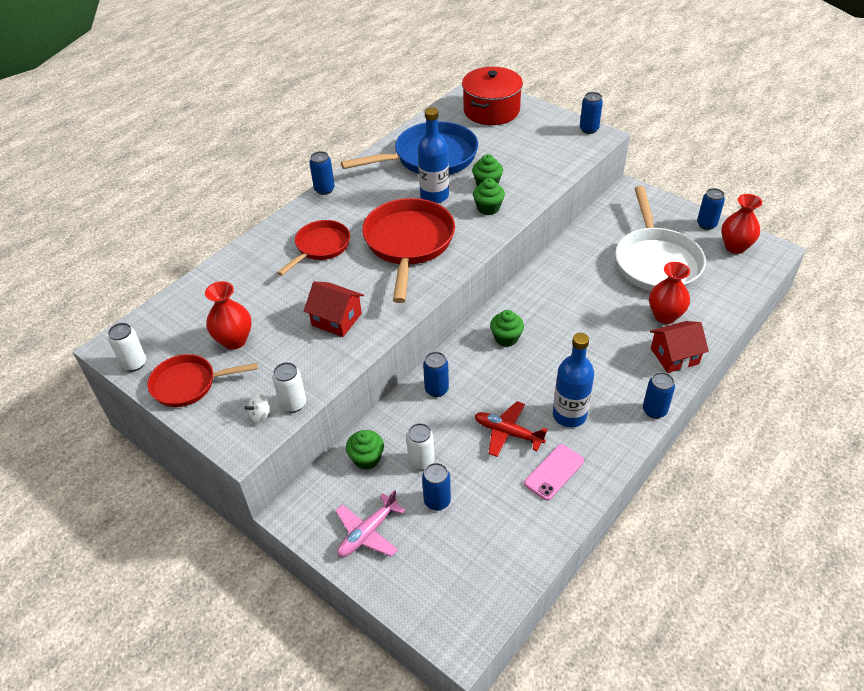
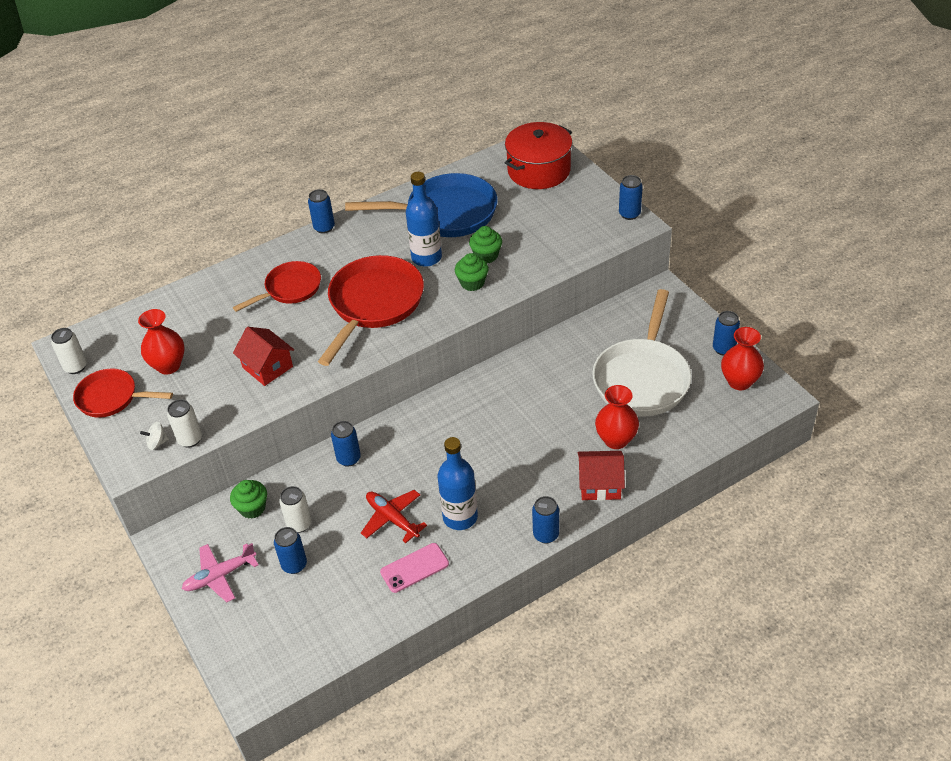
camera: 20 degrees right, 0 degrees up
(506, 338) = (442, 423): green cupcake -> none

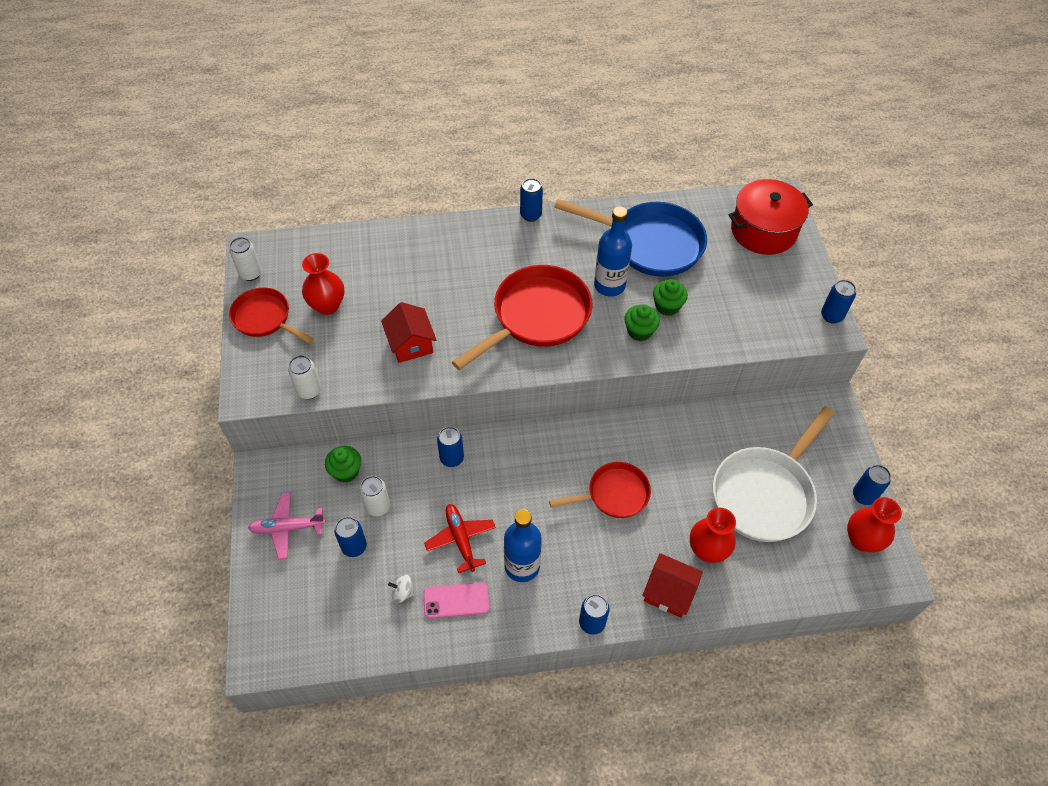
camera: 20 degrees right, 10 degrees up
(157, 443) = (280, 382): white spinning top -> white spinning top (402, 593)
(290, 289) = (469, 269): red pan -> red pan (614, 494)

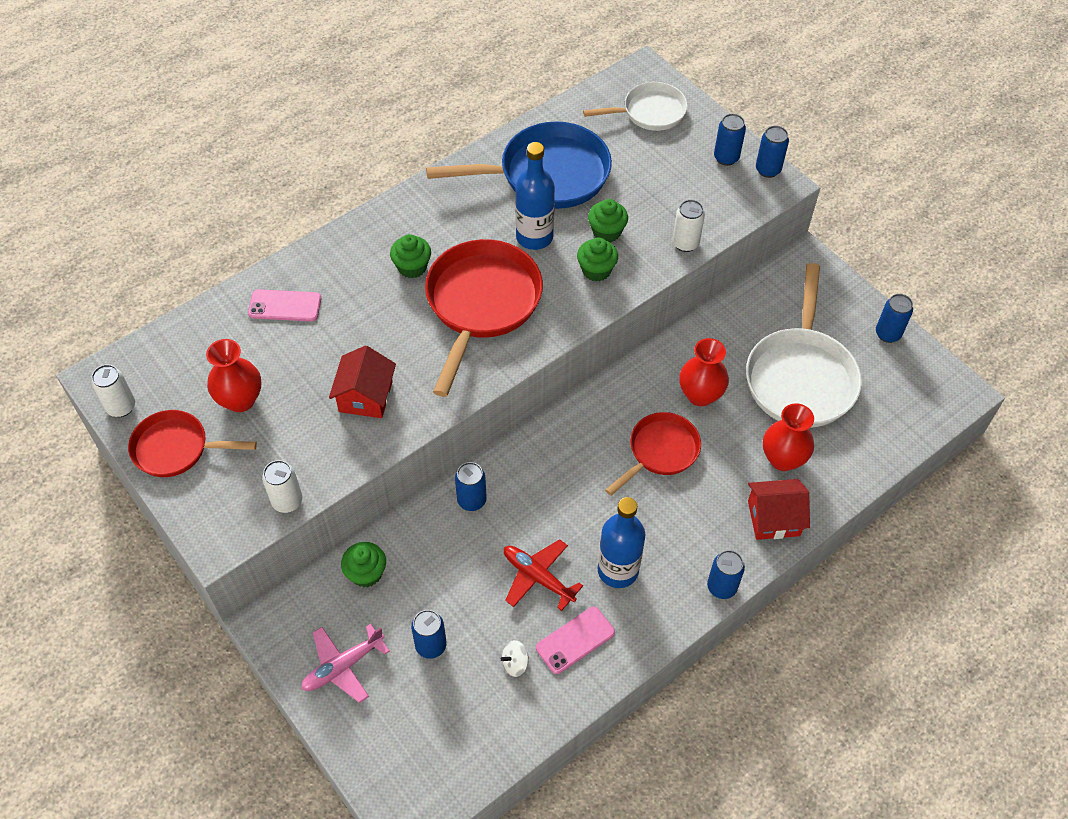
camera: 30 degrees left, 0 degrees up
(378, 507) = (427, 591): white can -> white can (685, 243)
(400, 255) = (285, 306): none -> pink phone
(410, 344) = (365, 396): red house -> red house turned 60 degrees clockwise
(505, 267) = (412, 267): none -> green cupcake
(530, 215) = (400, 199): blue can -> blue can (726, 158)
(763, 231) = (649, 112): red pot -> white pan
(862, 540) = (912, 376): red vase -> red vase (700, 395)

